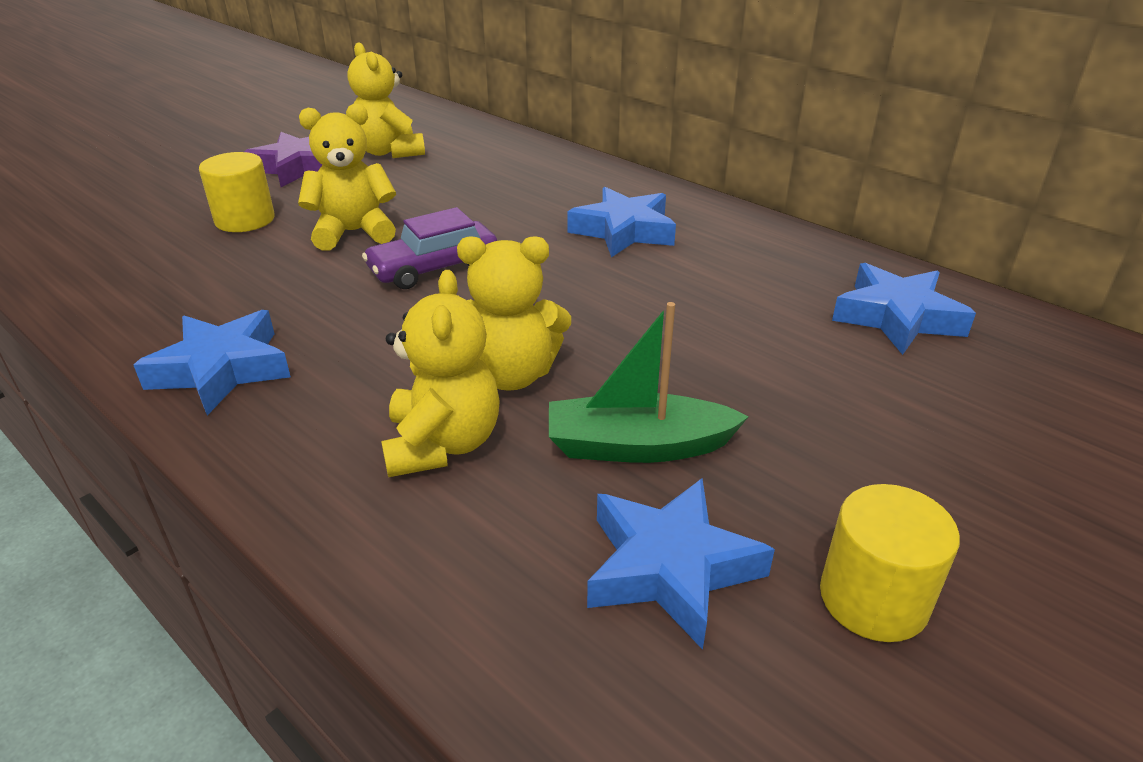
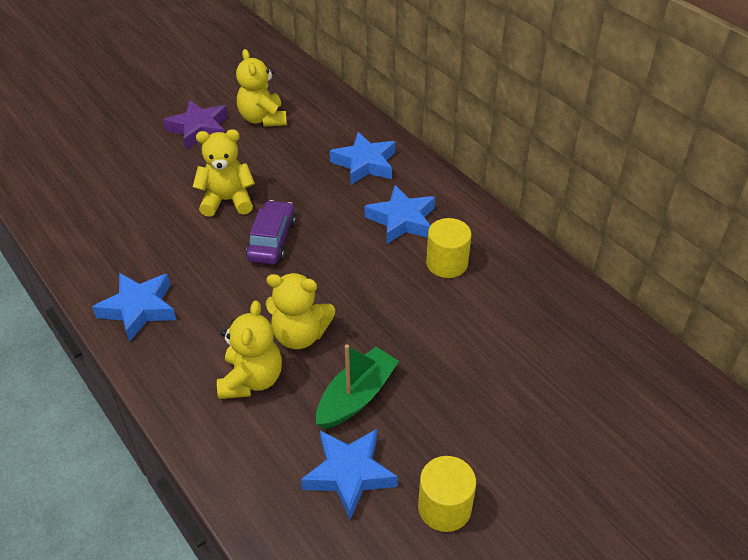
camera: 10 degrees right, 10 degrees up
(245, 220) = (160, 180): yellow cylinder -> yellow cylinder (447, 263)
(433, 268) = (272, 240): purple car -> purple car turned 120 degrees clockwise
(637, 446) = (356, 396): green boat -> green boat turned 120 degrees clockwise
(897, 317) = (549, 321): blue star -> blue star (365, 164)

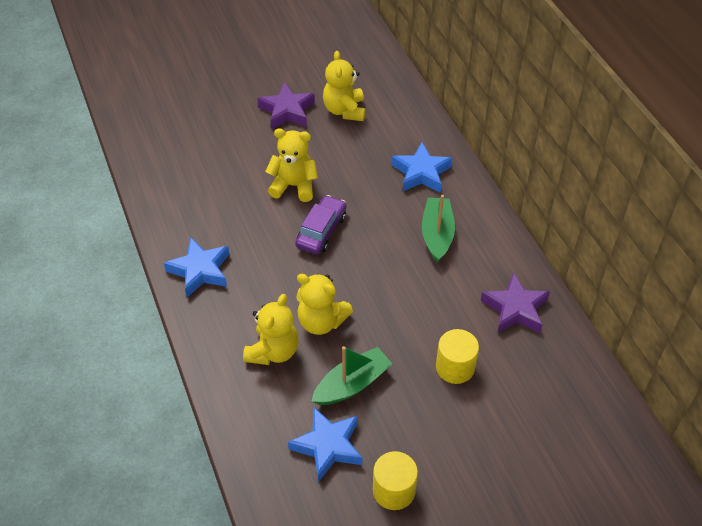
camera: 15 degrees right, 5 degrees up
(402, 220) = (437, 234): blue star -> green boat
(447, 263) = (463, 283): yellow cylinder -> yellow cylinder (455, 367)
(512, 278) = (515, 309): none -> purple star

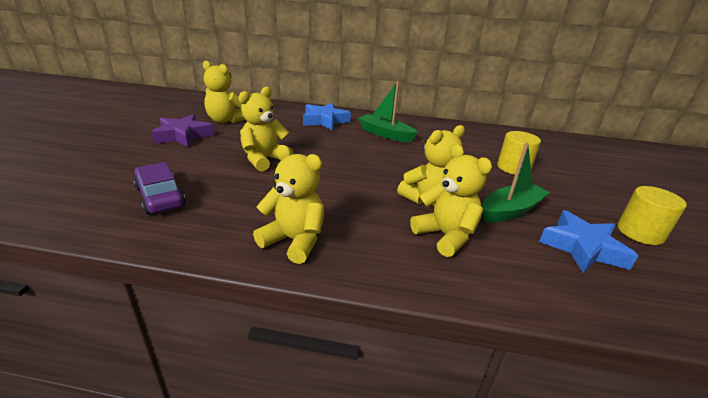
camera: 60 degrees left, 20 degrees down
(200, 270) = (294, 241): blue star -> yellow teddy bear
(321, 231) = (329, 166): purple car -> purple car (160, 197)
(352, 384) = (510, 211): green boat -> green boat turned 60 degrees clockwise
(515, 309) = (473, 136): purple star -> none

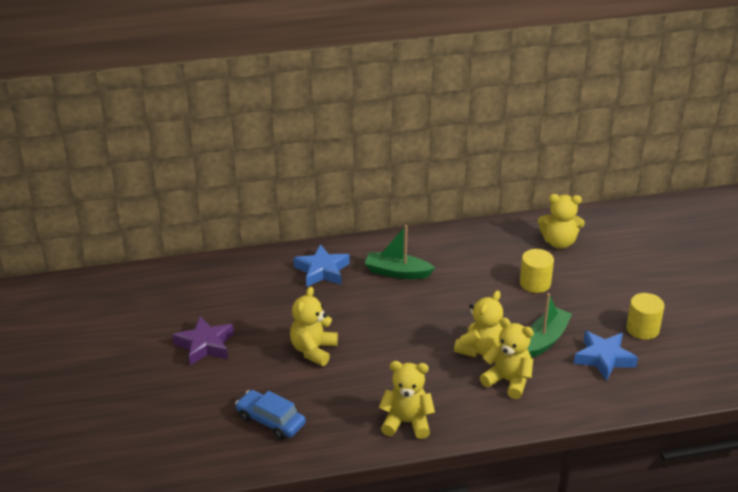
camera: 20 degrees left, 5 degrees up
(160, 197) = (270, 421): purple car -> blue car
(226, 120) = (221, 306): yellow teddy bear -> yellow teddy bear (559, 242)

